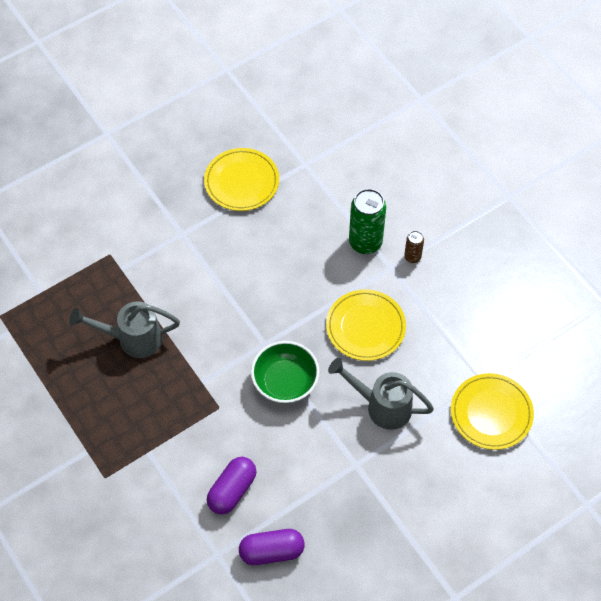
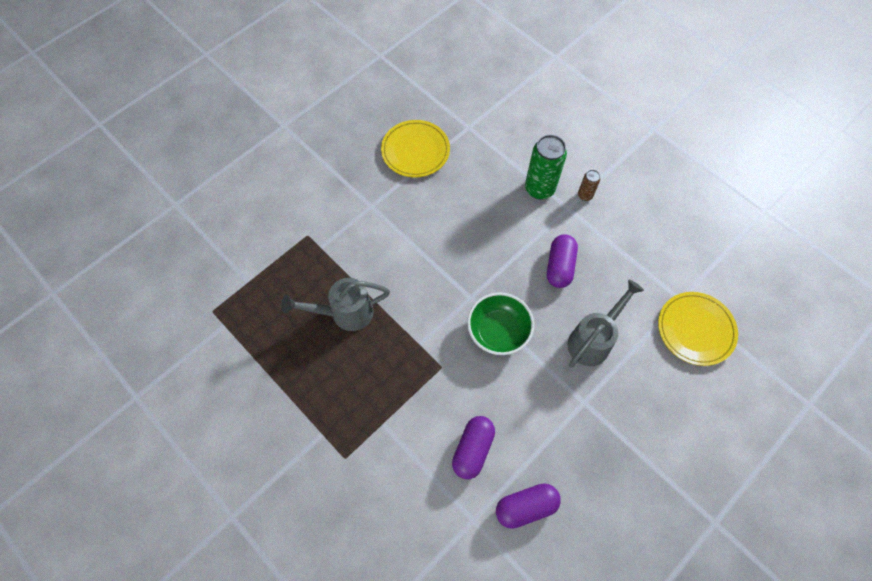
camera: 10 degrees left, 5 degrees up
(365, 327) = (559, 266): yellow plate -> purple capsule
(381, 406) = (593, 339): grey watering can -> grey watering can turned 120 degrees clockwise

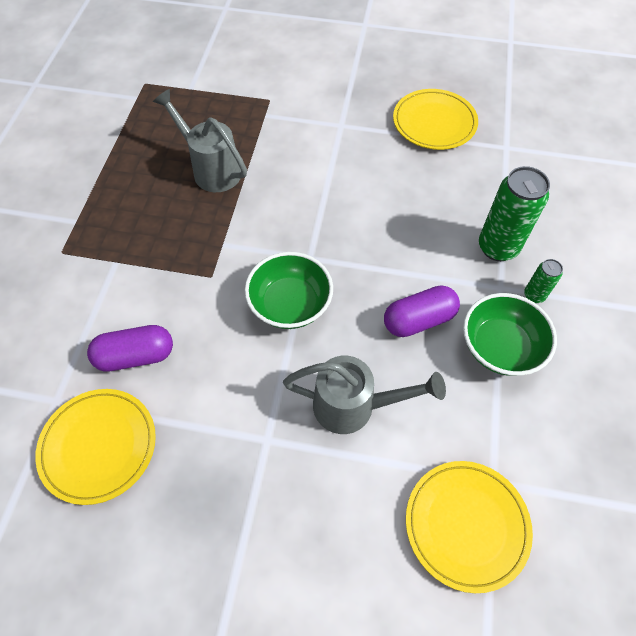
camera: 55 degrees right, 5 degrees down
(526, 507) = (99, 446): purple capsule -> yellow plate
(585, 195) = (534, 295): brown can -> green can
(606, 237) = (500, 347): none -> green bowl

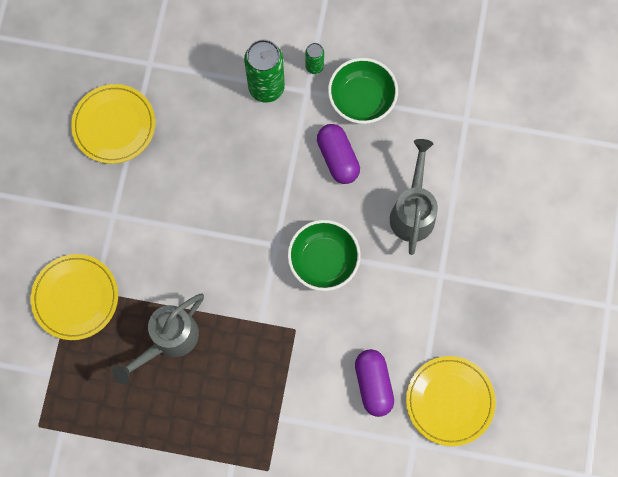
camera: 90 degrees left, 15 degrees up
(466, 525) = (495, 140): yellow plate -> yellow plate (75, 298)

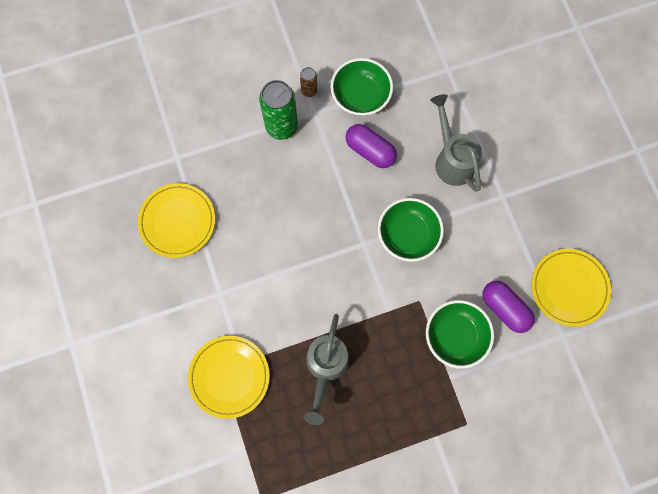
camera: 30 degrees left, 0 degrees up
(309, 383) = (455, 336): none -> green bowl
(314, 67) = (309, 91): green can -> brown can

